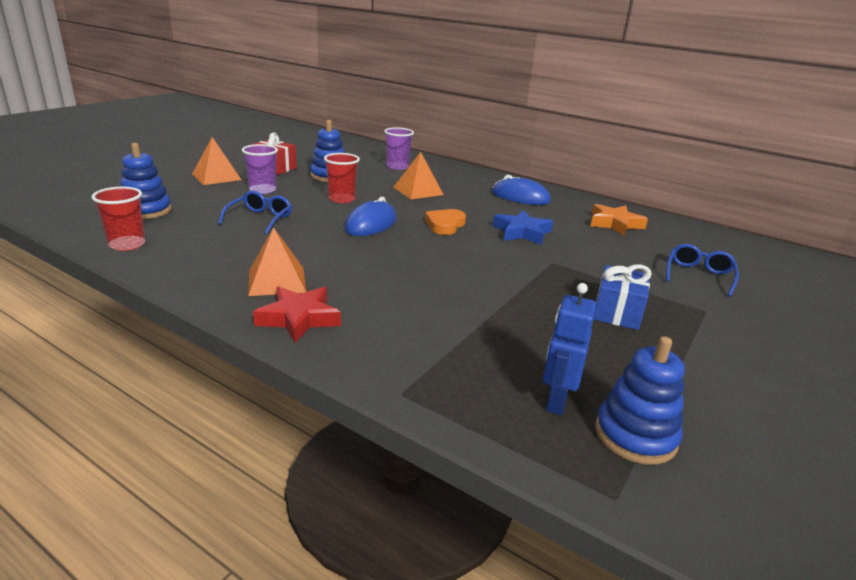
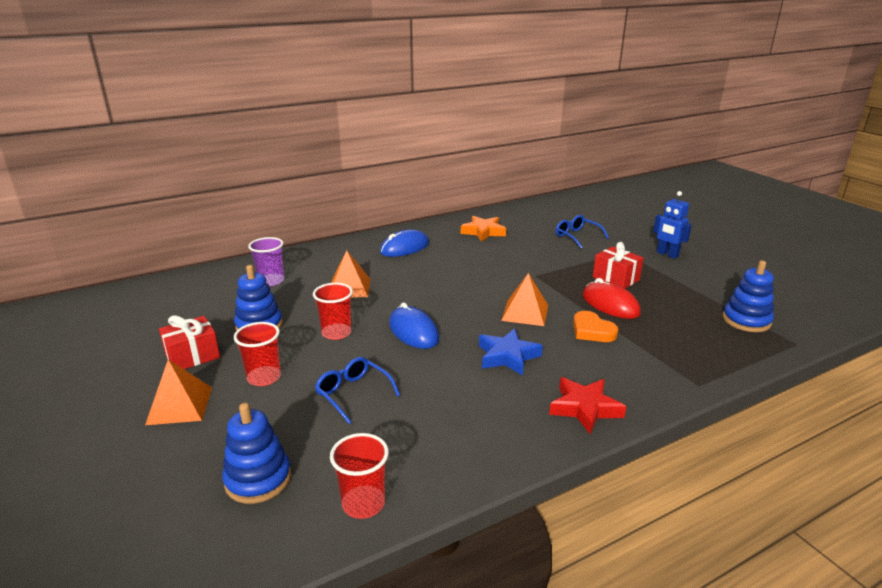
camera: 60 degrees left, 0 degrees up
(262, 190) = (264, 377): purple cup -> red cup
(277, 281) = (510, 408): orange pyramid -> orange pyramid (525, 312)
(445, 225) = (440, 297): orange heart -> orange heart (592, 331)
(522, 232) = (476, 270): blue star -> blue star (507, 356)
(541, 314) = (610, 304): none -> red mouse
(556, 401) = (712, 332): blue robot -> blue robot (667, 254)
(617, 312) = (616, 278): blue gift -> red gift

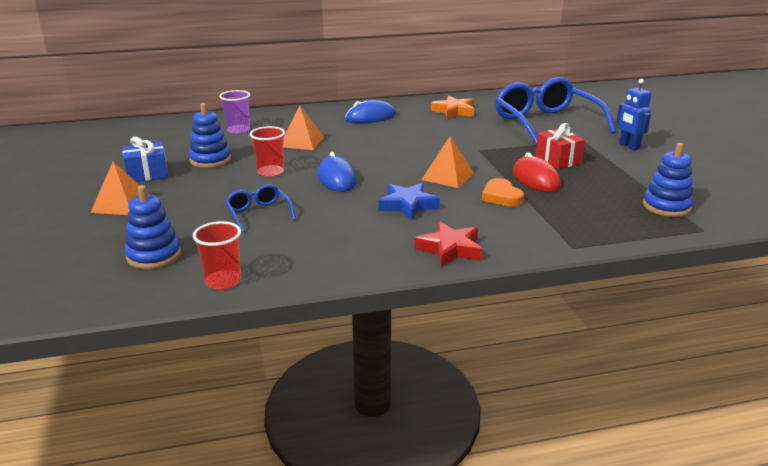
camera: 15 degrees right, 0 degrees up
(192, 356) = (147, 174): red gift -> blue gift
(264, 377) = (194, 194): red cup -> none
(577, 236) = (545, 123): blue glasses -> blue glasses, size x2.17

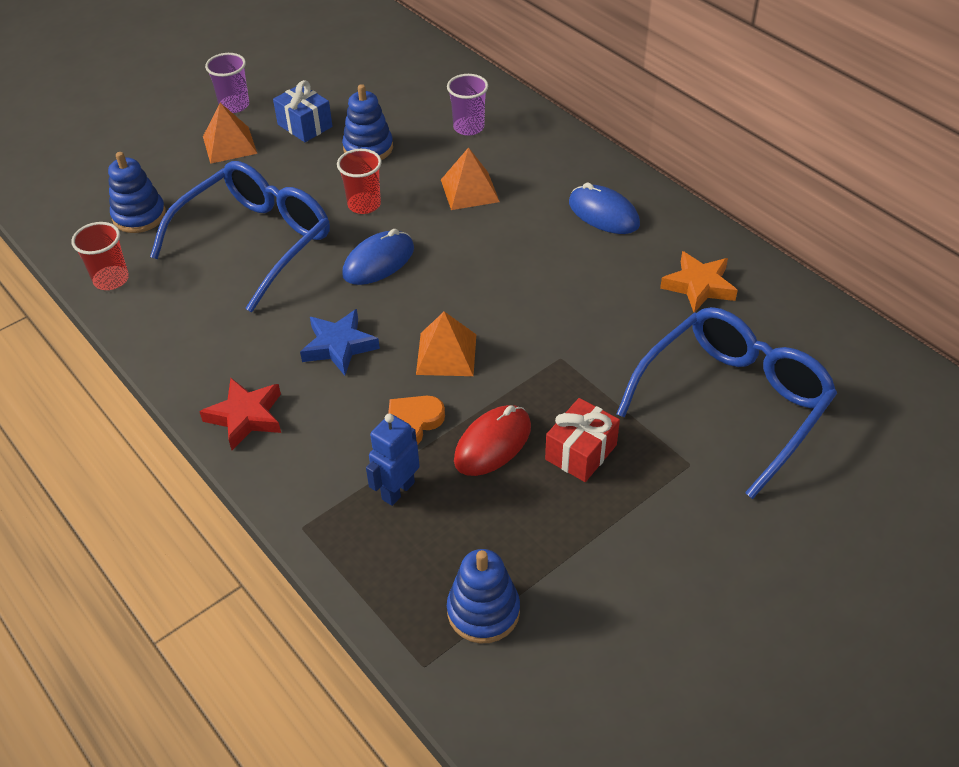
camera: 65 degrees right, 20 degrees up
(72, 194) = (234, 105): none -> purple cup
(258, 213) = (256, 241): blue glasses -> blue glasses, size x2.17
(629, 146) = (705, 529): blue robot -> blue robot (397, 490)

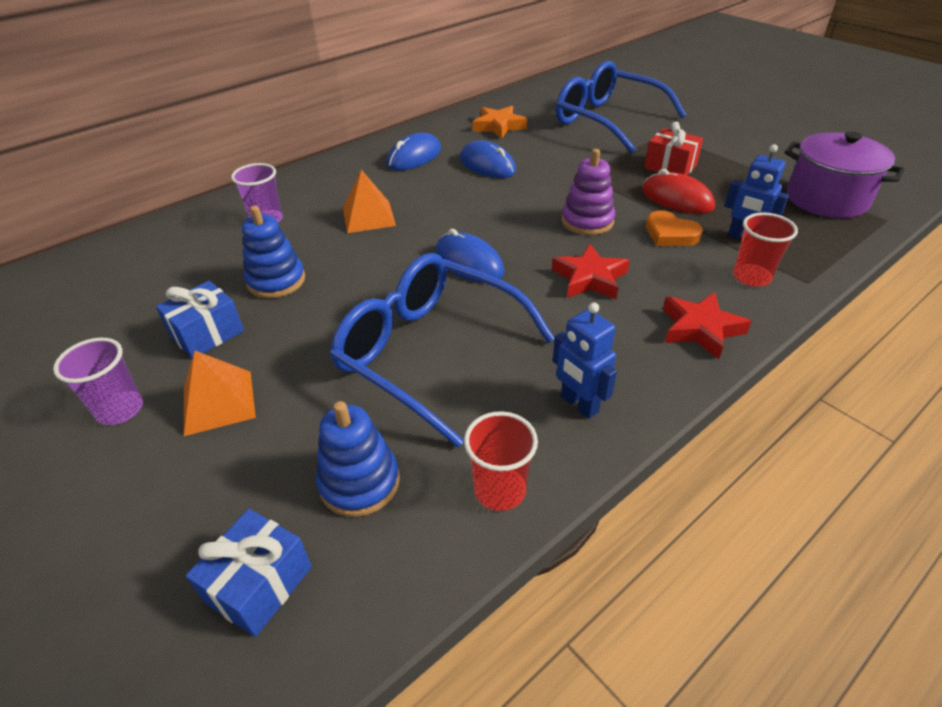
camera: 90 degrees left, 5 degrees down
(82, 186) = (260, 584): none -> blue gift
(175, 324) = (579, 404): none -> blue robot
(339, 346) = (589, 278): blue star -> red star
(364, 205) = (377, 277): red cup -> red cup (751, 277)
(446, 354) = (587, 221): orange pyramid -> purple stacking toy
(483, 611) = (826, 199): blue stacking toy -> purple pot
(584, 275) = (487, 165): none -> blue mouse

